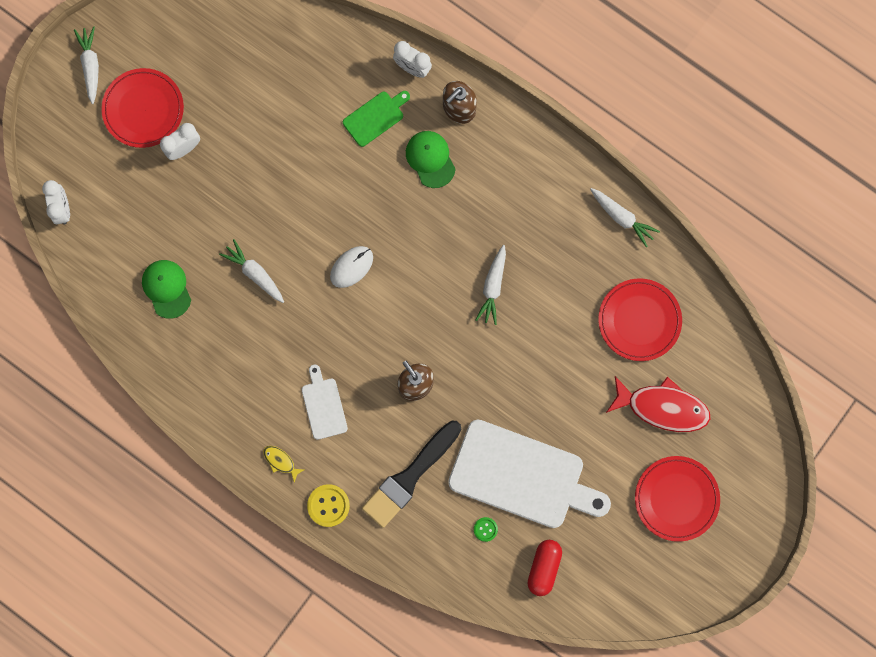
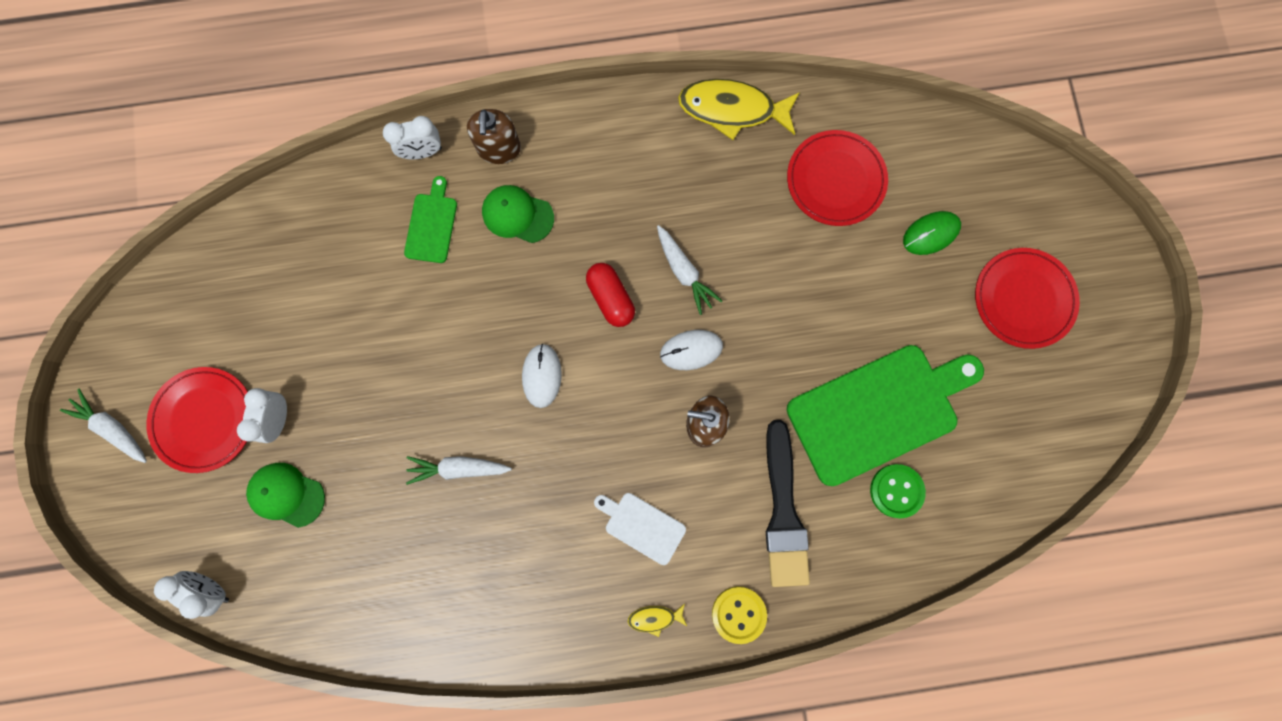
camera: 45 degrees left, 0 degrees up
(166, 288) = (388, 564): green cap -> green cap (286, 494)
(450, 336) = (691, 350): none -> white mouse
(485, 529) = (896, 491): green button -> green button, size x1.75
(522, 476) = (878, 411): white cutting board -> green cutting board
(544, 568) = (980, 473): red capsule -> red capsule (611, 298)
(622, 218) = (732, 109): white carrot -> yellow fish
(662, 407) = (931, 234): red fish -> green mouse

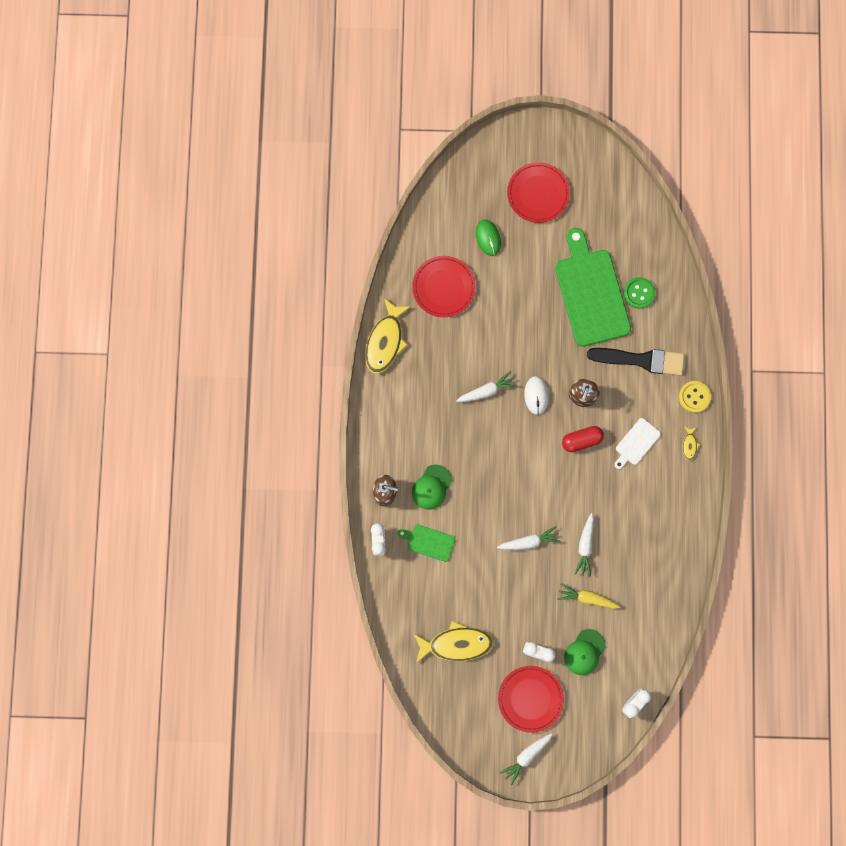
camera: 80 degrees left, 0 degrees up
(279, 292) = (456, 644): none -> yellow fish
(374, 485) = (587, 598): none -> yellow carrot
(453, 377) = (529, 541): none -> white carrot
(541, 376) = (537, 488): white mouse -> none
(611, 298) = (495, 438): red capsule -> red capsule (581, 440)

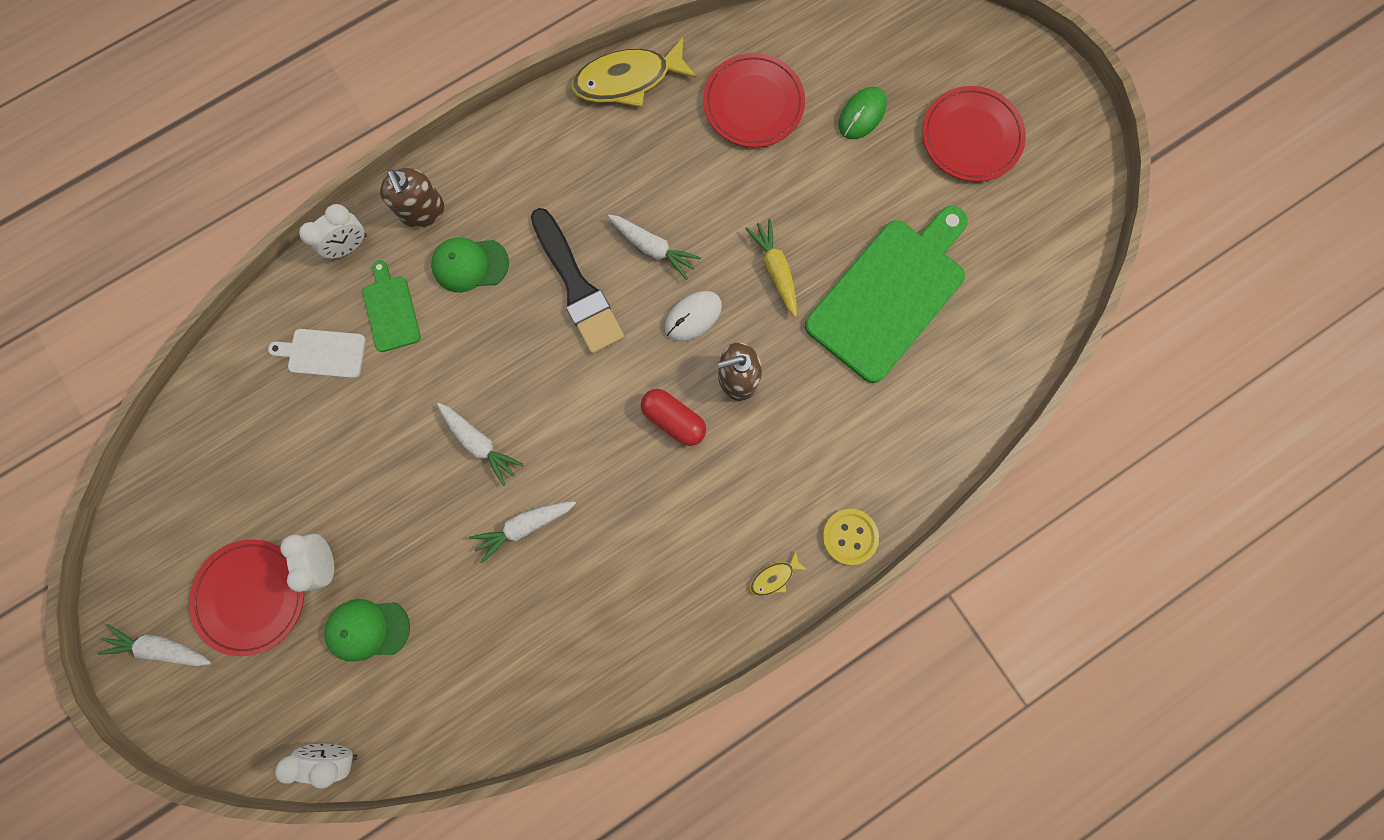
camera: 55 degrees right, 0 degrees up
(456, 644) = (269, 441): yellow fish -> none
(587, 598) = (450, 579): yellow carrot -> yellow carrot (775, 270)
(636, 443) = (723, 498): white cutting board -> white cutting board (323, 353)
(639, 293) = (939, 358): green button -> none
(641, 360) = (847, 425): black brush -> black brush (577, 287)

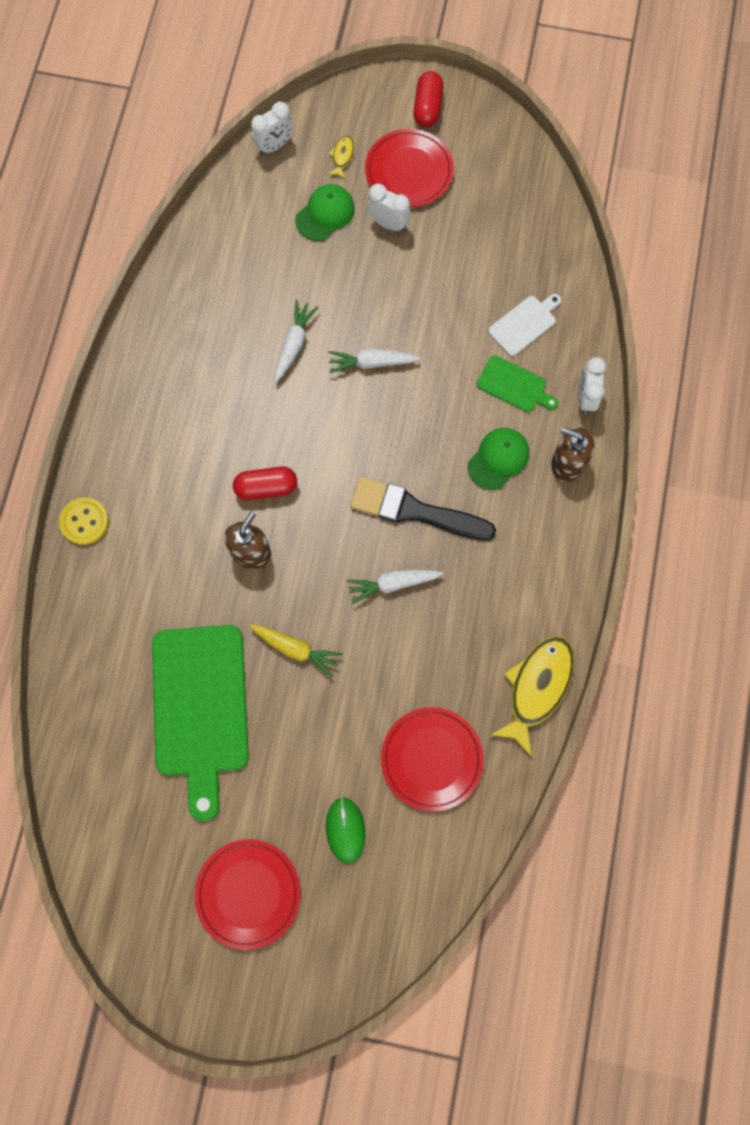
camera: 135 degrees right, 5 degrees down
(162, 647) = (427, 108): white carrot -> red capsule
(693, 317) = (319, 564): white mouse -> none
(774, 577) = (111, 455): yellow fish -> yellow fish (342, 157)

